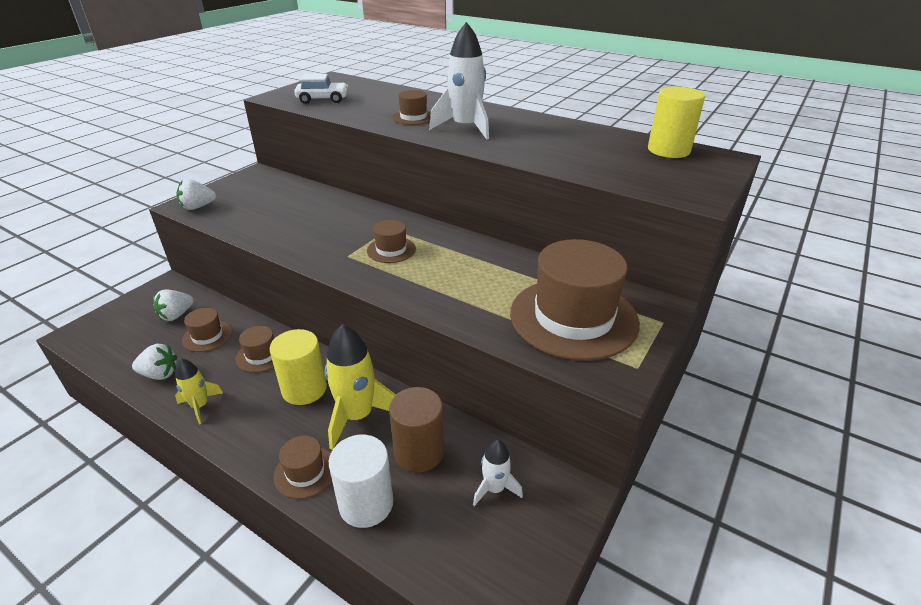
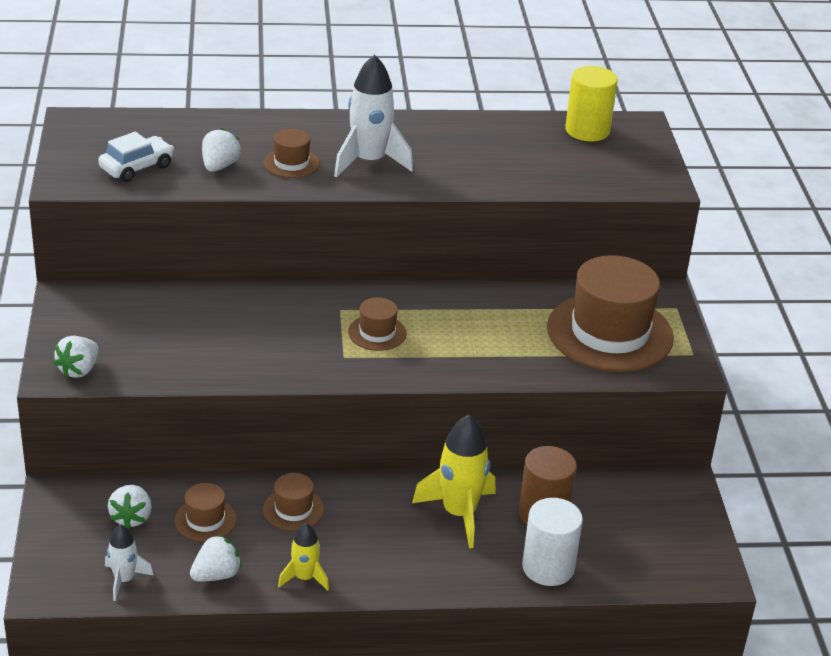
camera: 40 degrees left, 0 degrees up
(304, 389) = (381, 516): yellow cylinder -> none
(305, 472) = (473, 573): brown hat -> none
(368, 109) = (219, 166): none -> white strawberry
(494, 489) = (627, 509): white rocket -> white rocket (124, 580)

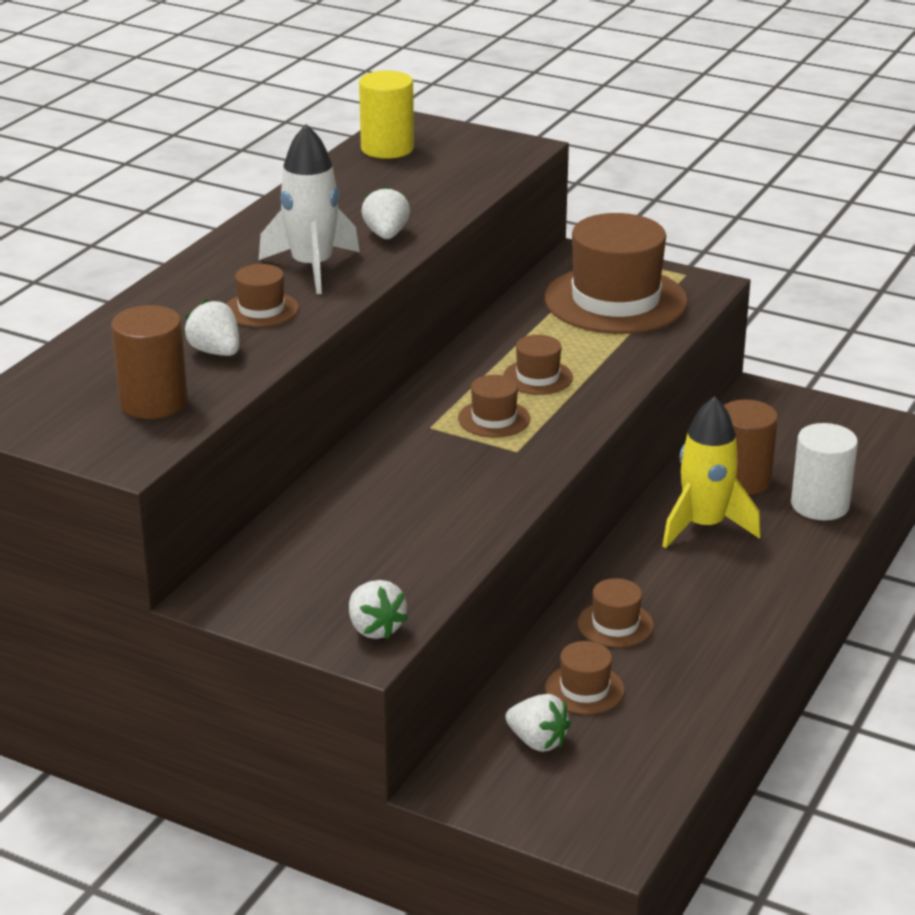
camera: 55 degrees left, 5 degrees down
(124, 580) = (641, 779): white rocket -> none
(137, 167) = (153, 402): white car -> brown cylinder
(216, 575) = (681, 710): white strawberry -> white strawberry (386, 235)
(304, 578) = (729, 652): yellow rocket -> none
(454, 333) = (537, 377): none -> brown hat

